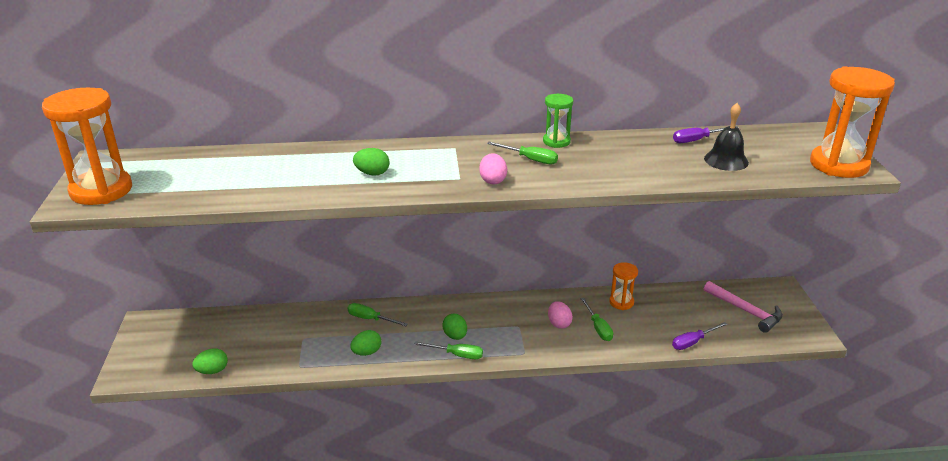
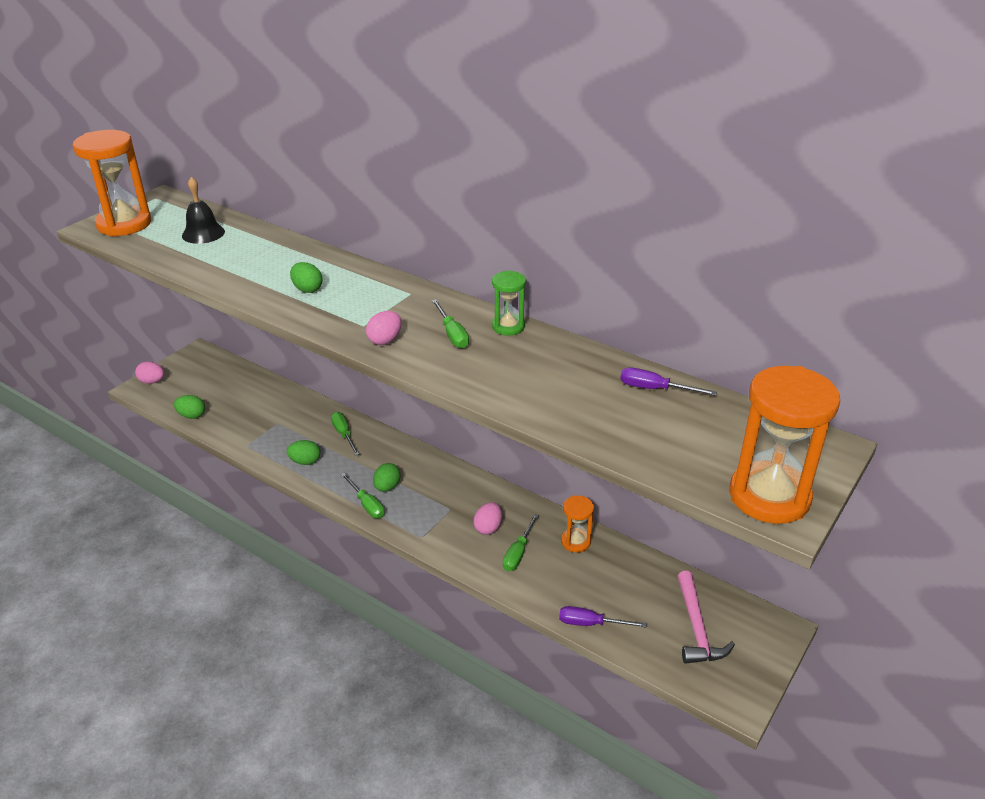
camera: 40 degrees right, 5 degrees up
(129, 365) = (152, 381): none -> pink egg
(726, 160) = (643, 426): black bell -> black bell (203, 233)

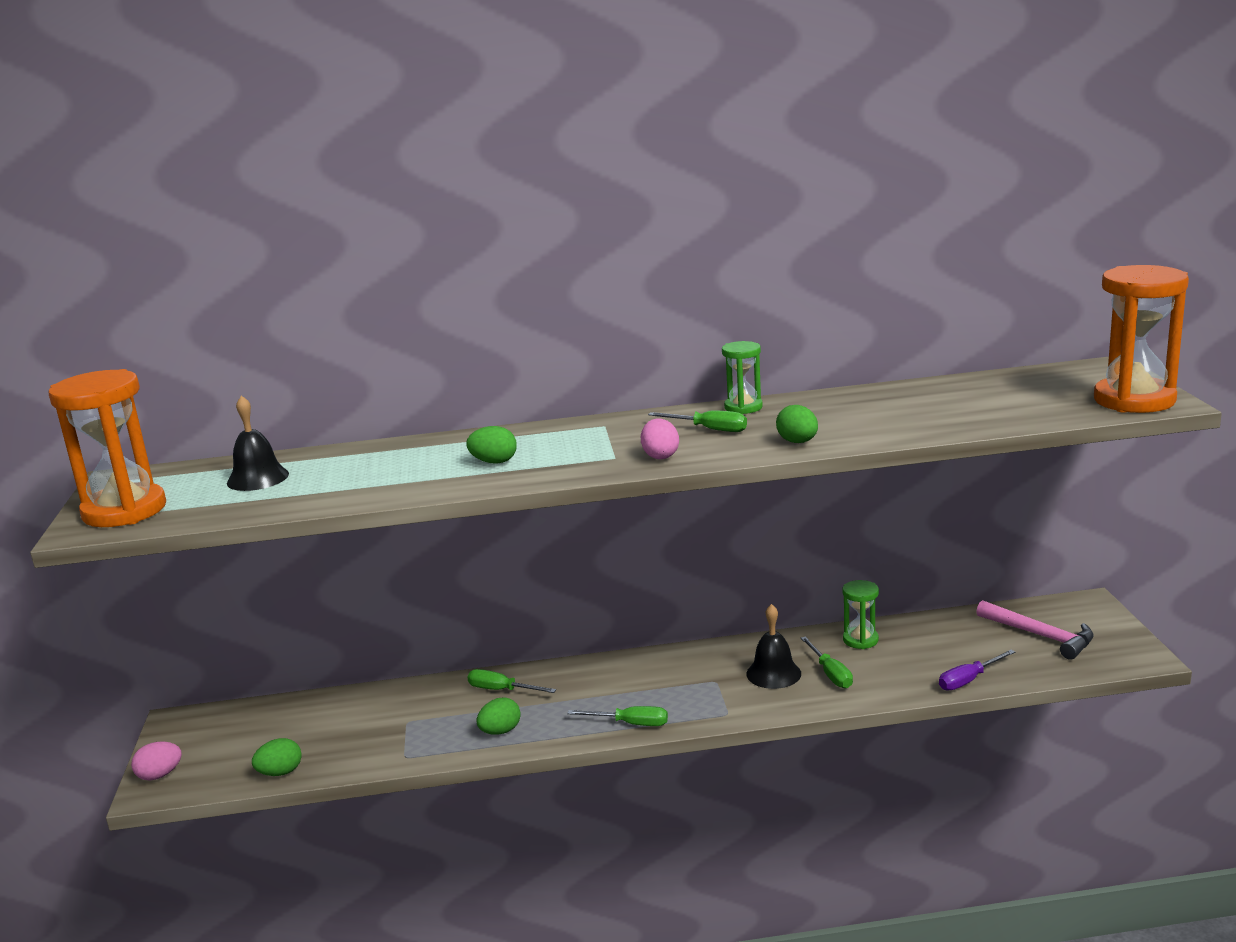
camera: 40 degrees left, 15 degrees down
(387, 487) = (625, 701): green egg -> green egg (798, 442)
(488, 528) = (773, 673): pink egg -> black bell
(575, 542) = (860, 640): orange hourglass -> green hourglass
(655, 389) = (937, 390): purple screwdriver -> none

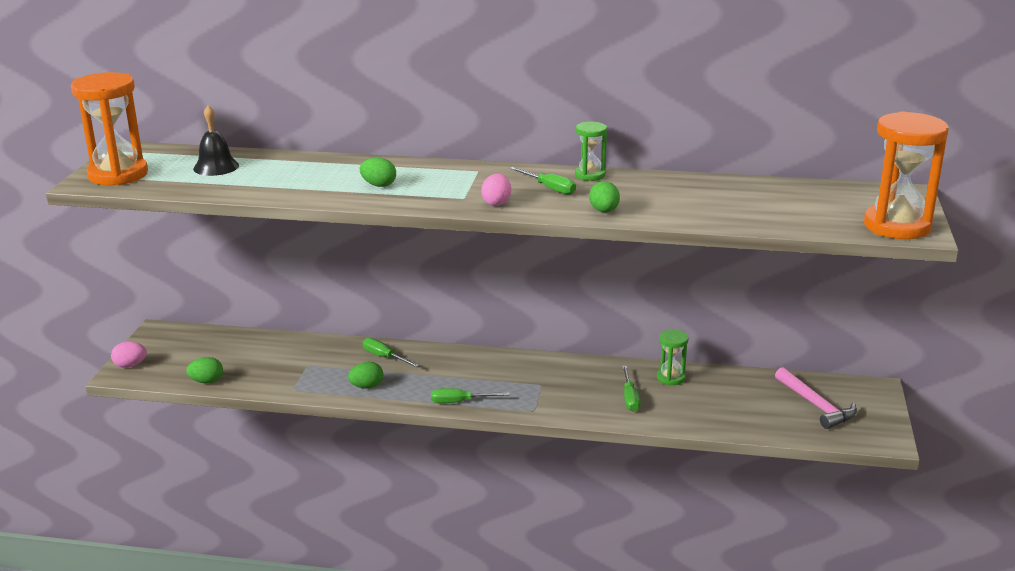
camera: 15 degrees right, 5 degrees up
(630, 724) = (460, 402): green screwdriver -> green screwdriver turned 150 degrees clockwise
(773, 673) = (587, 388): black bell -> none
(968, 680) = (733, 426): purple screwdriver -> none

